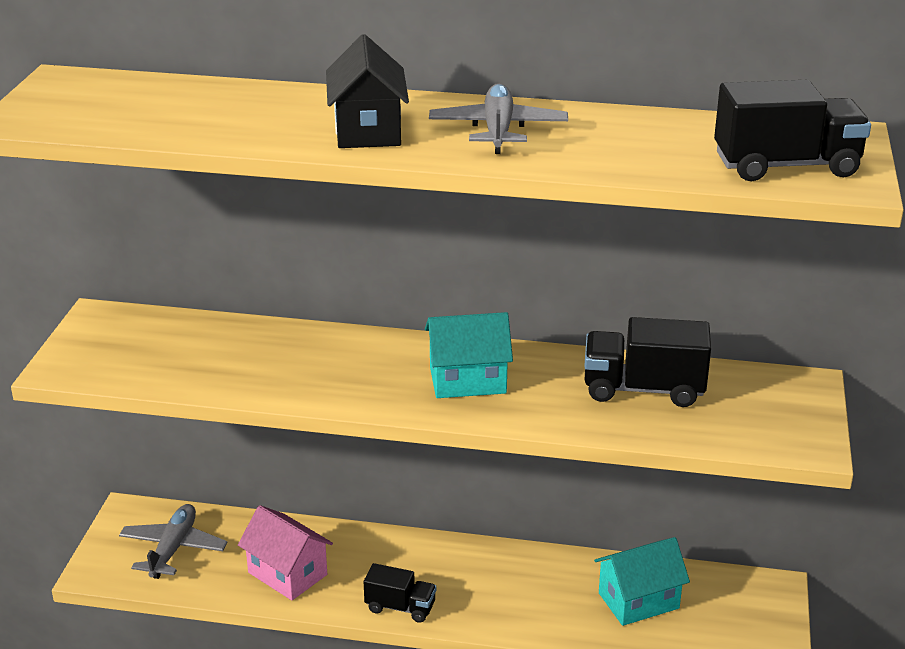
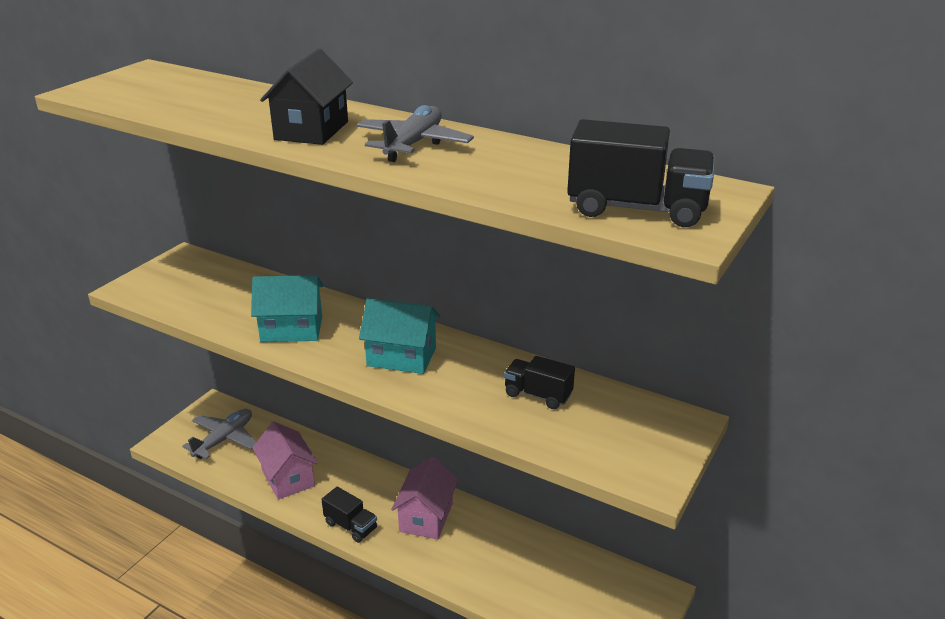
camera: 20 degrees right, 0 degrees up
(482, 576) = (426, 517): none -> pink house
(638, 600) = (537, 571): turquoise house -> turquoise house (292, 329)
(643, 389) = (538, 395): black truck -> black truck, size x0.61

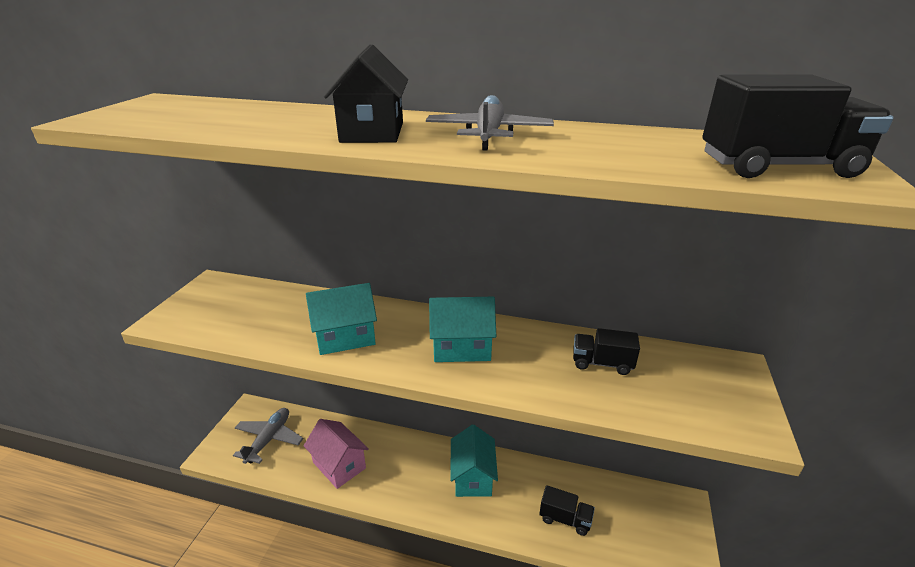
camera: 15 degrees left, 0 degrees up
(351, 526) = (411, 500): black truck -> black truck (565, 519)
(426, 517) = (472, 477): pink house -> turquoise house

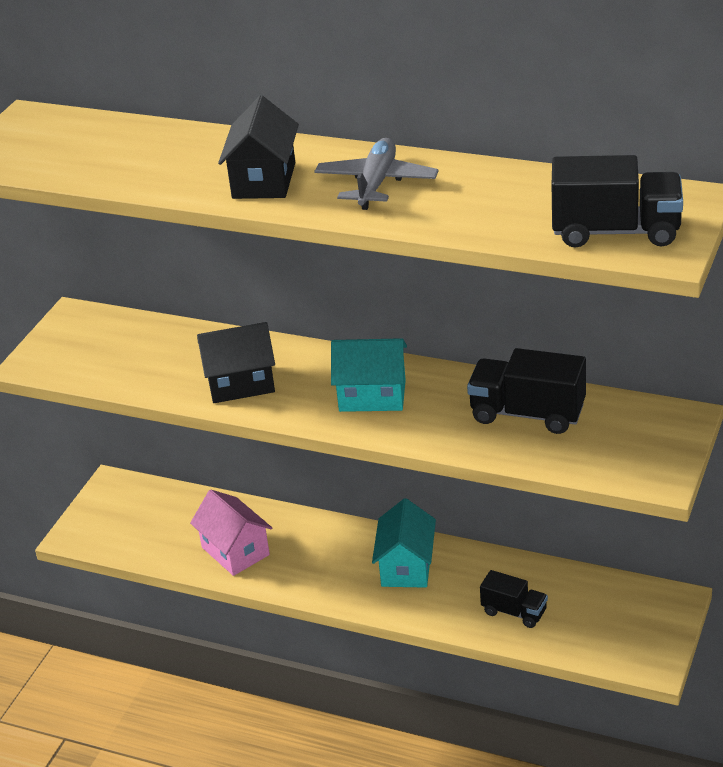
camera: 10 degrees right, 5 degrees up
(269, 439) = (143, 521): grey plane -> none
(345, 337) = (240, 383): turquoise house -> black house
(602, 363) = (527, 414): black truck -> black truck, size x1.63

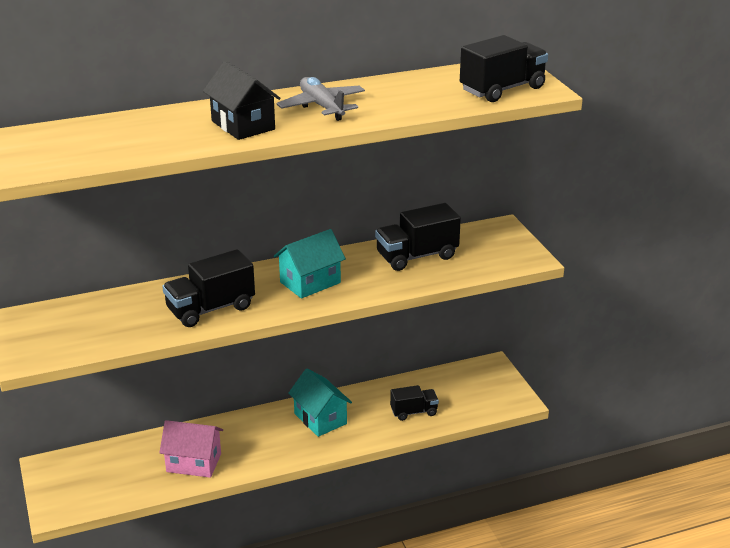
camera: 45 degrees left, 5 degrees down
(240, 383) = (210, 309): black house -> black truck

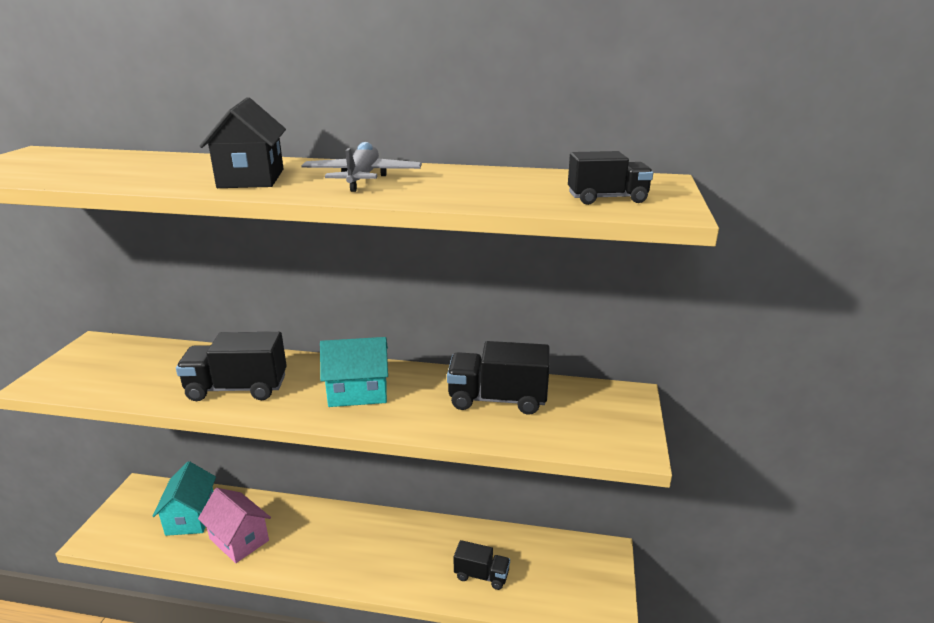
camera: 30 degrees right, 5 degrees down
(320, 419) = (386, 541): turquoise house -> turquoise house (191, 517)
(502, 89) = (607, 199): black truck -> black truck, size x0.61

